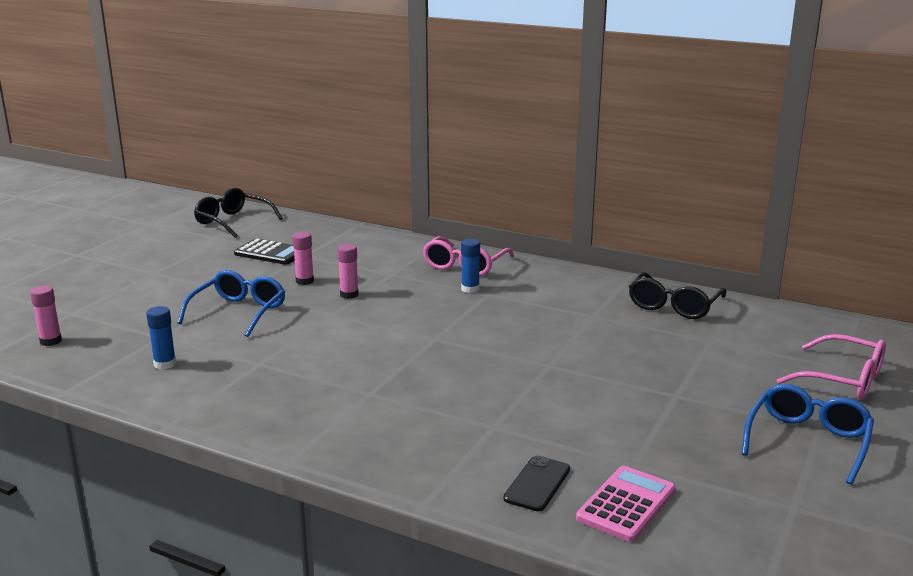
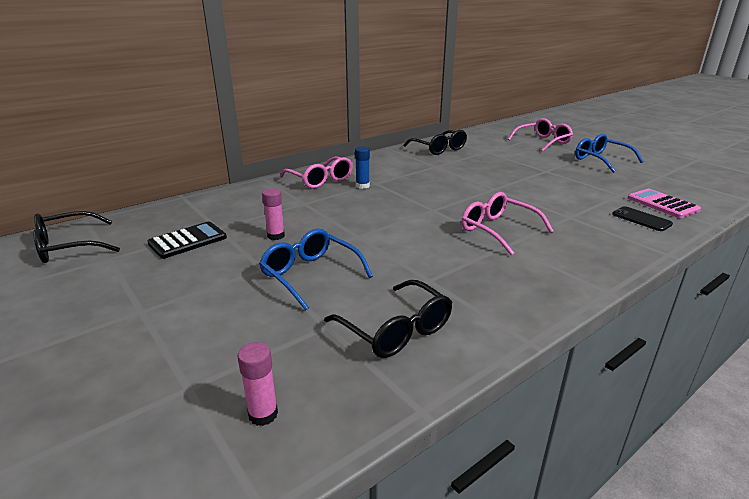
camera: 65 degrees left, 5 degrees up
(165, 364) = (396, 330): blue glue stick -> black glasses
(349, 294) = (326, 224): pink glue stick -> none
(407, 383) = (497, 230): none -> pink glasses

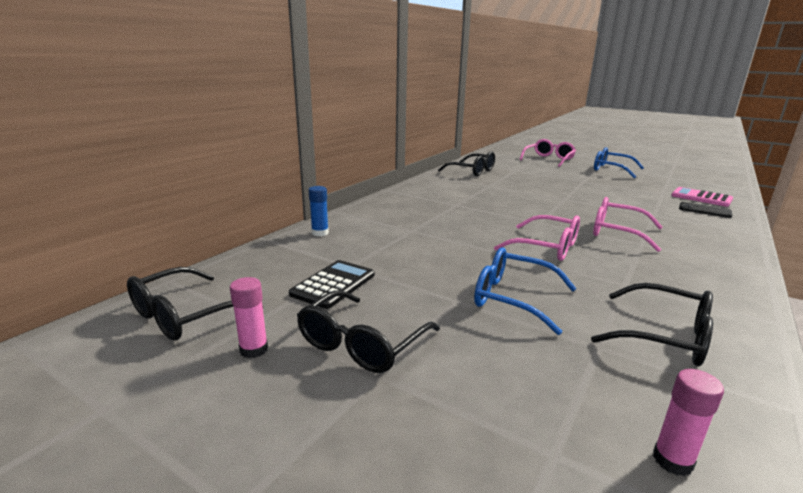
camera: 20 degrees left, 5 degrees down
(155, 288) = (361, 344): none -> black glasses
(276, 236) = (425, 265): pink glue stick -> pink glue stick (254, 349)
(320, 180) = (399, 207): pink glasses -> pink glasses (547, 248)
(362, 186) = (447, 208): blue glue stick -> blue glue stick (320, 233)

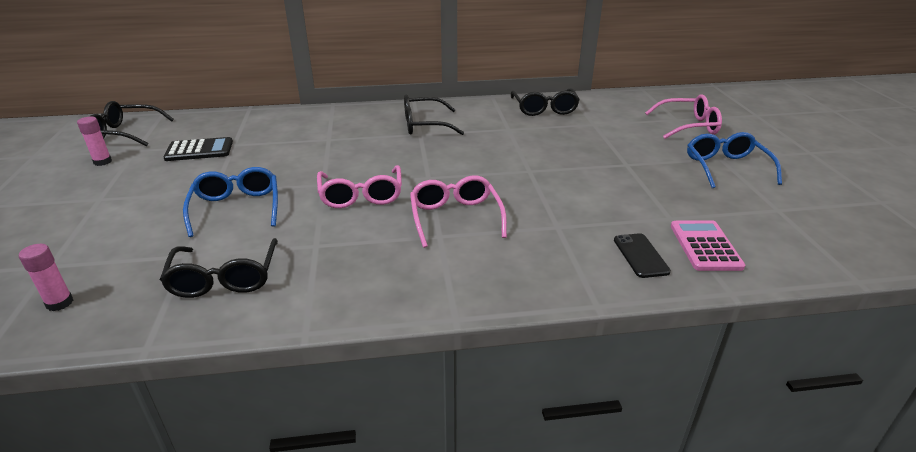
camera: 50 degrees right, 10 degrees up
(320, 233) = (281, 116): blue glue stick -> none
(361, 344) = (129, 184): black glasses -> black glasses (424, 125)

